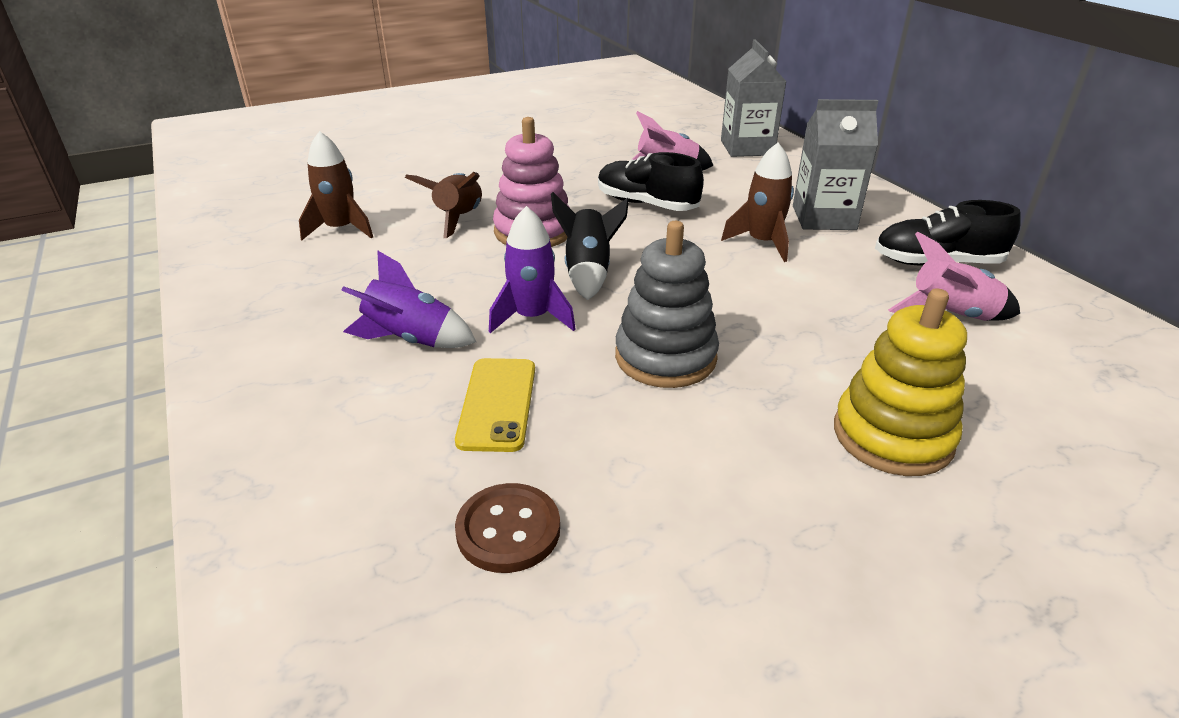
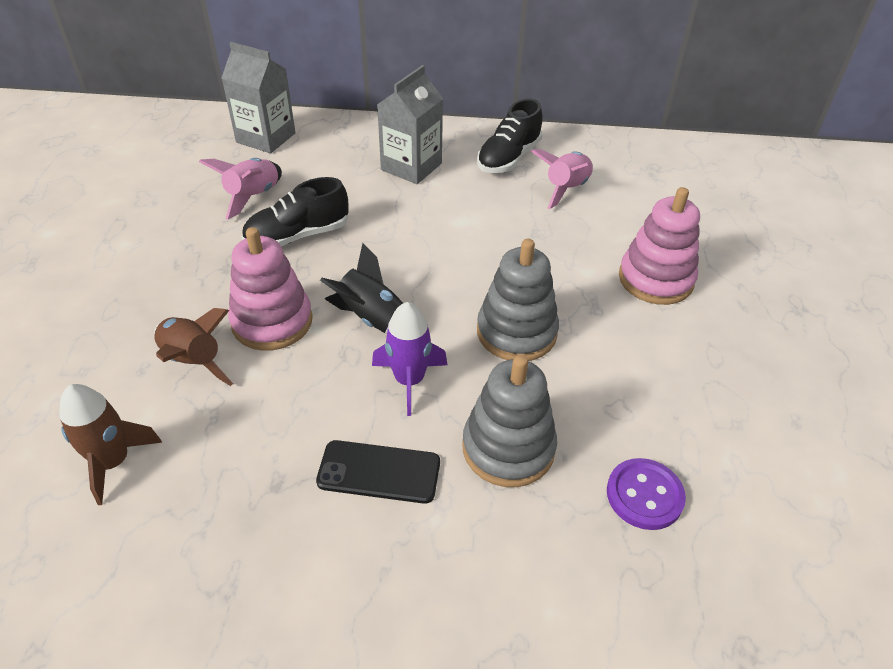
camera: 60 degrees left, 10 degrees up
(411, 339) = (379, 472): purple rocket -> black phone
(497, 404) = (508, 448): yellow phone -> grey stacking toy
(508, 530) = (644, 495): brown button -> purple button
(762, 243) = (416, 212): brown rocket -> none
(892, 436) = (655, 279): yellow stacking toy -> pink stacking toy

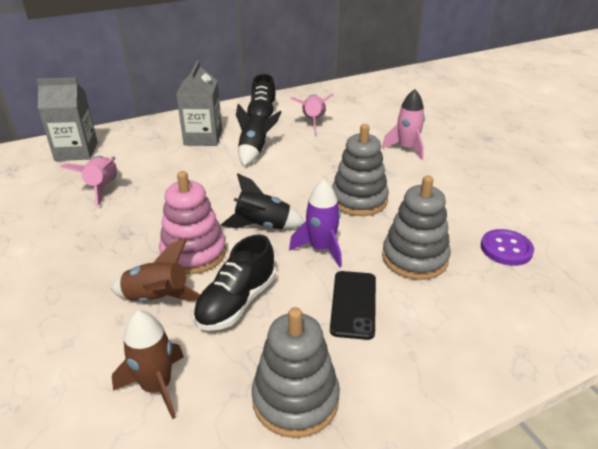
camera: 30 degrees left, 10 degrees down
(218, 552) = (295, 399): none -> grey stacking toy
(297, 236) = (161, 199): black shoe -> black shoe (236, 302)
(379, 472) = (353, 304): black phone -> black phone turned 60 degrees counterclockwise
(453, 208) = (254, 151): none -> black rocket
(655, 279) = (406, 148): pink stacking toy -> pink rocket

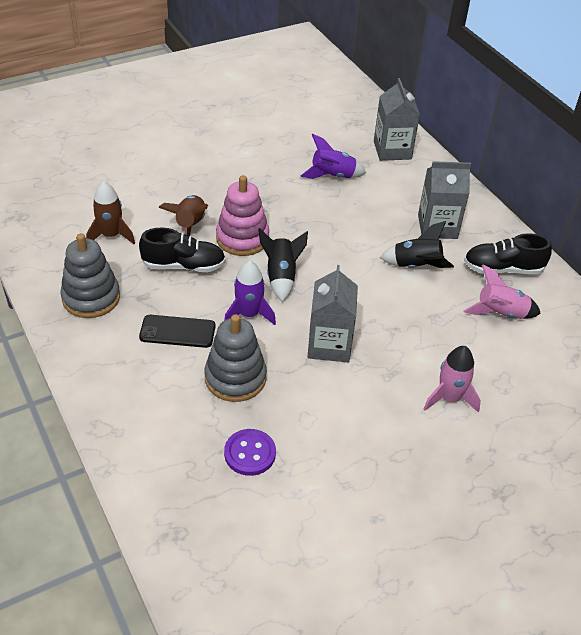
camera: 85 degrees right, 10 degrees up
(102, 188) = (332, 176): pink rocket -> purple rocket
(236, 302) = (184, 266): black shoe -> black shoe turned 150 degrees clockwise
(359, 200) = (329, 345): grey stacking toy -> grey carton

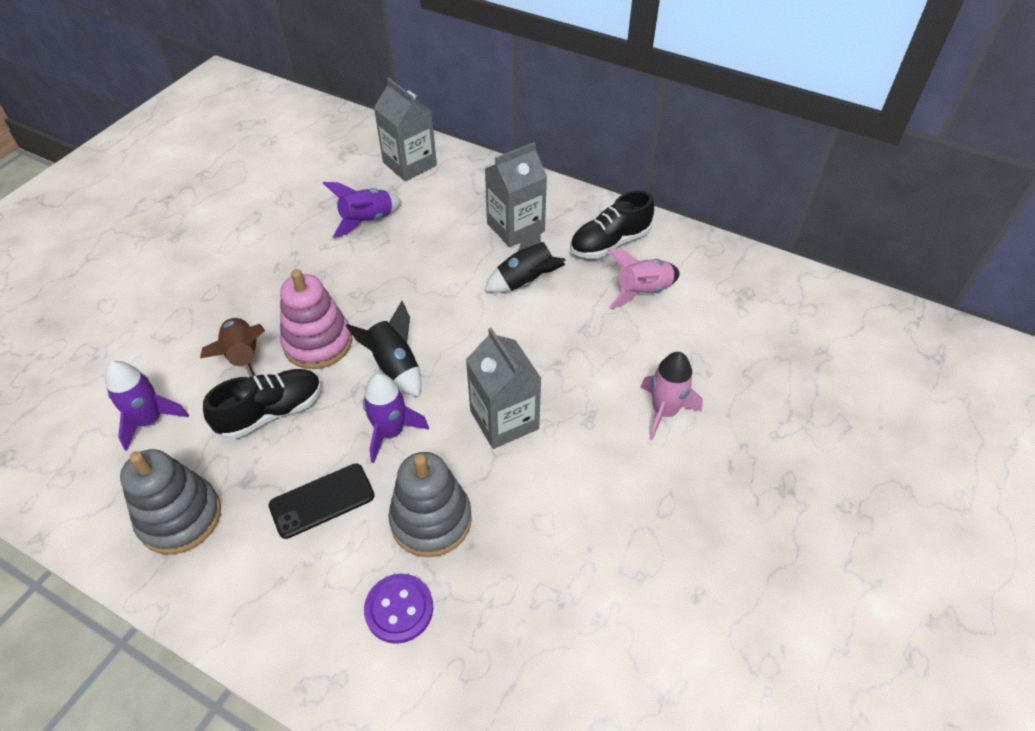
camera: 30 degrees left, 5 degrees up
(111, 235) = (150, 420): brown rocket -> purple rocket
(250, 453) = (514, 605): purple button -> purple button (399, 609)

